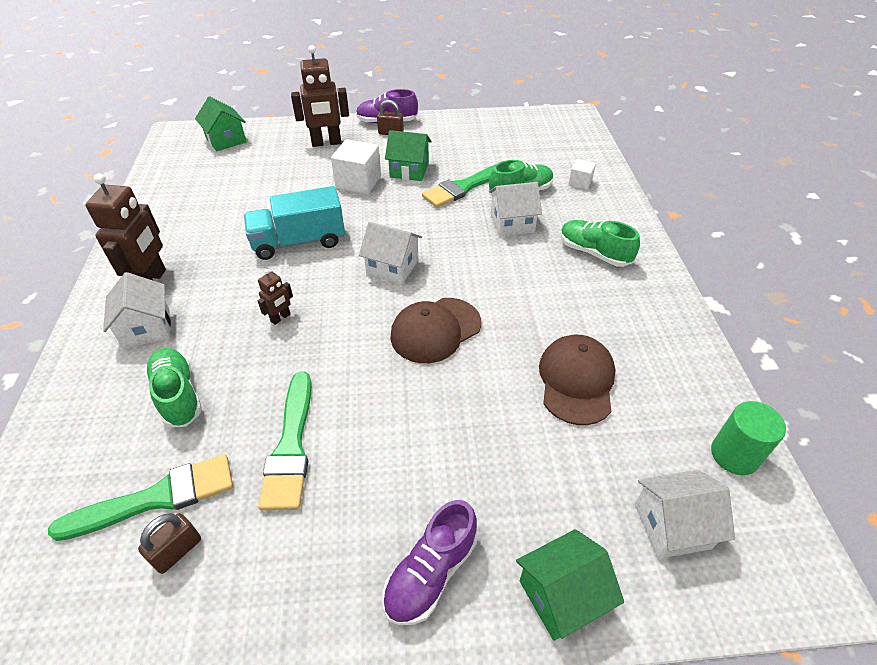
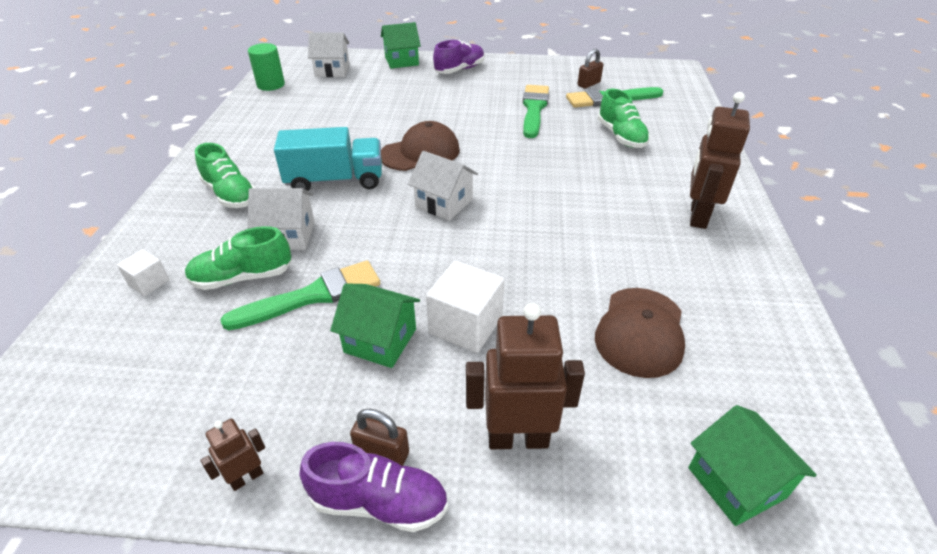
camera: 170 degrees left, 5 degrees down
(146, 328) = (674, 177): white house -> none
(280, 318) = (554, 173): brown robot -> brown robot (246, 477)
(299, 242) = (547, 241): turquoise truck -> turquoise truck (335, 181)
(576, 381) = (333, 118): brown cap -> brown cap (640, 331)

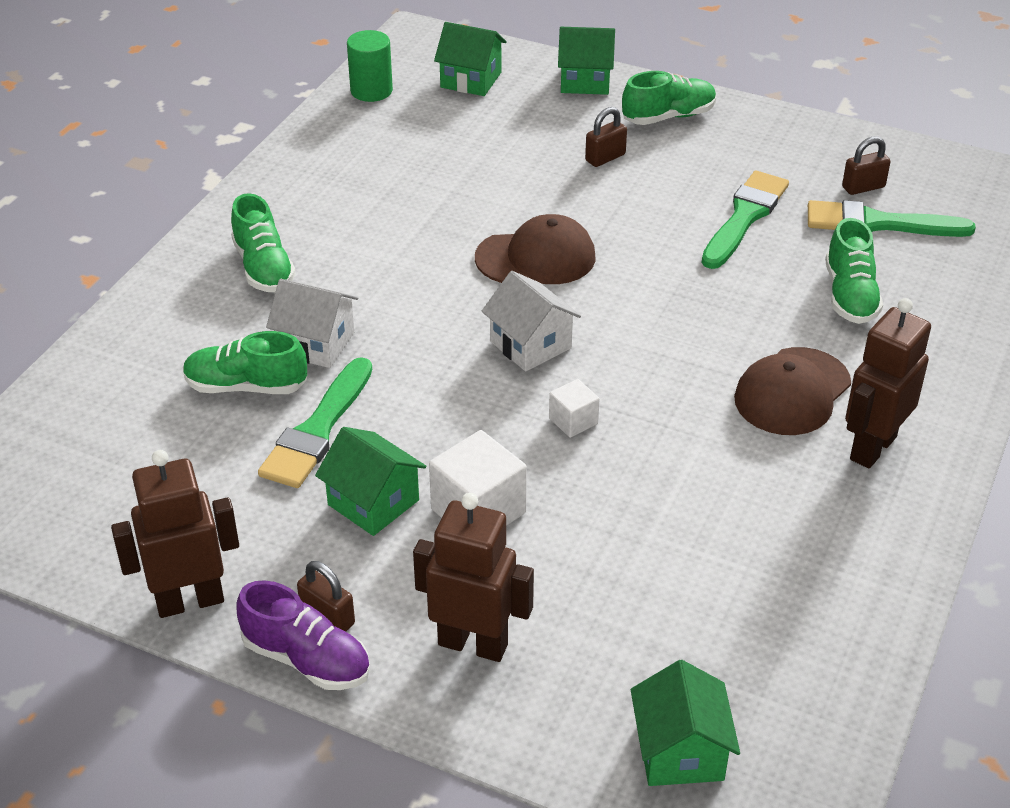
camera: 20 degrees right, 0 degrees up
(149, 283) = (142, 367): white cube -> white cube (573, 421)
(246, 477) = (190, 601): brown robot -> brown robot, size x2.02
(312, 296) = (317, 430): green brush -> green brush turned 120 degrees clockwise
(332, 70) = (471, 80): white house -> green house
(335, 181) = (402, 277): turquoise truck -> none
(434, 94) = (605, 158): none -> brown padlock
(459, 70) = (668, 117): purple shoe -> green shoe
(640, 331) = (683, 574): brown cap -> brown cap (792, 392)

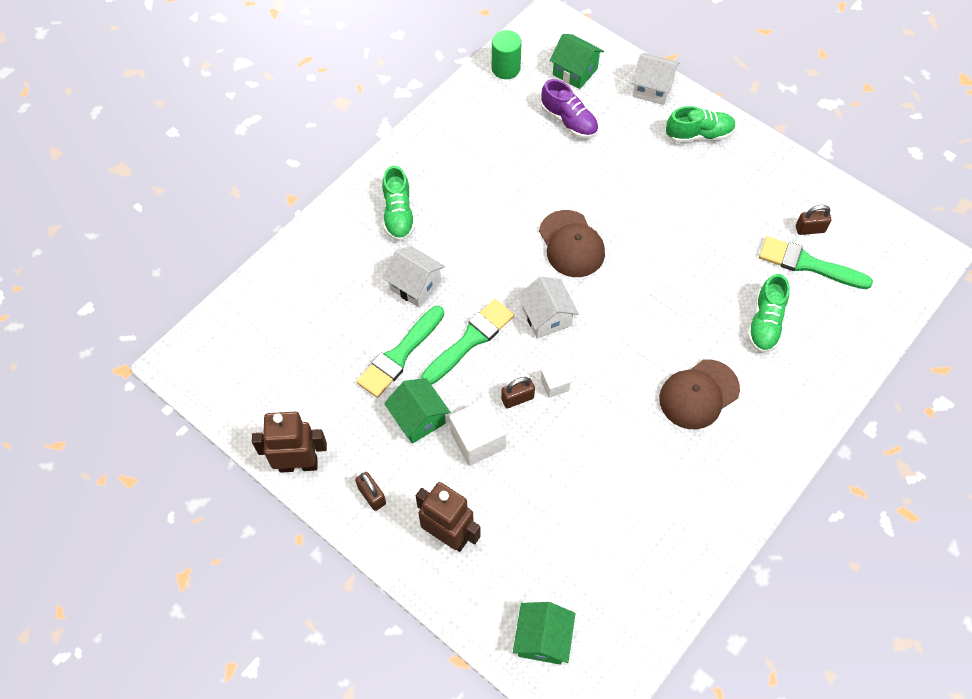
camera: 15 degrees right, 20 degrees up
(246, 386) = (365, 310): green shoe -> none
(307, 659) = (353, 521): purple shoe -> purple shoe (569, 121)
(536, 258) = (571, 244): brown cap -> brown cap turned 60 degrees clockwise
(585, 81) = (652, 88): green house -> white house
(605, 158) = (643, 164): brown padlock -> brown padlock (517, 398)
(744, 217) = (719, 239): green brush -> green brush (470, 340)
(872, 448) = (733, 451): brown robot -> none

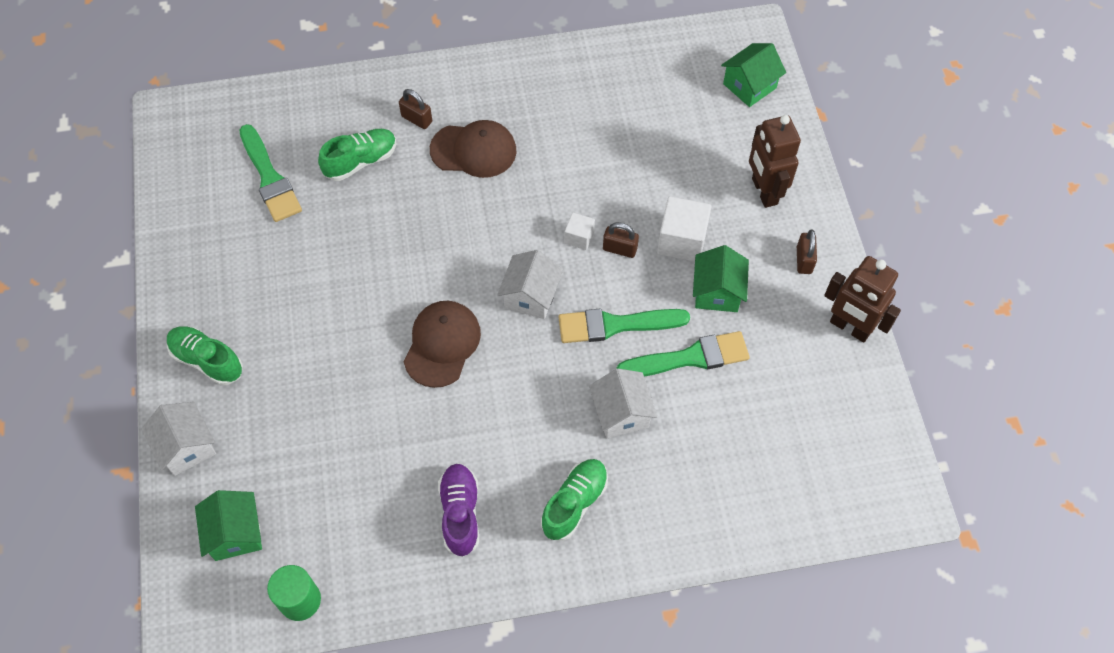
camera: 140 degrees left, 0 degrees up
(569, 121) = (307, 476): purple shoe -> purple shoe (460, 513)
(810, 229) = (230, 203): brown padlock -> brown padlock (417, 119)

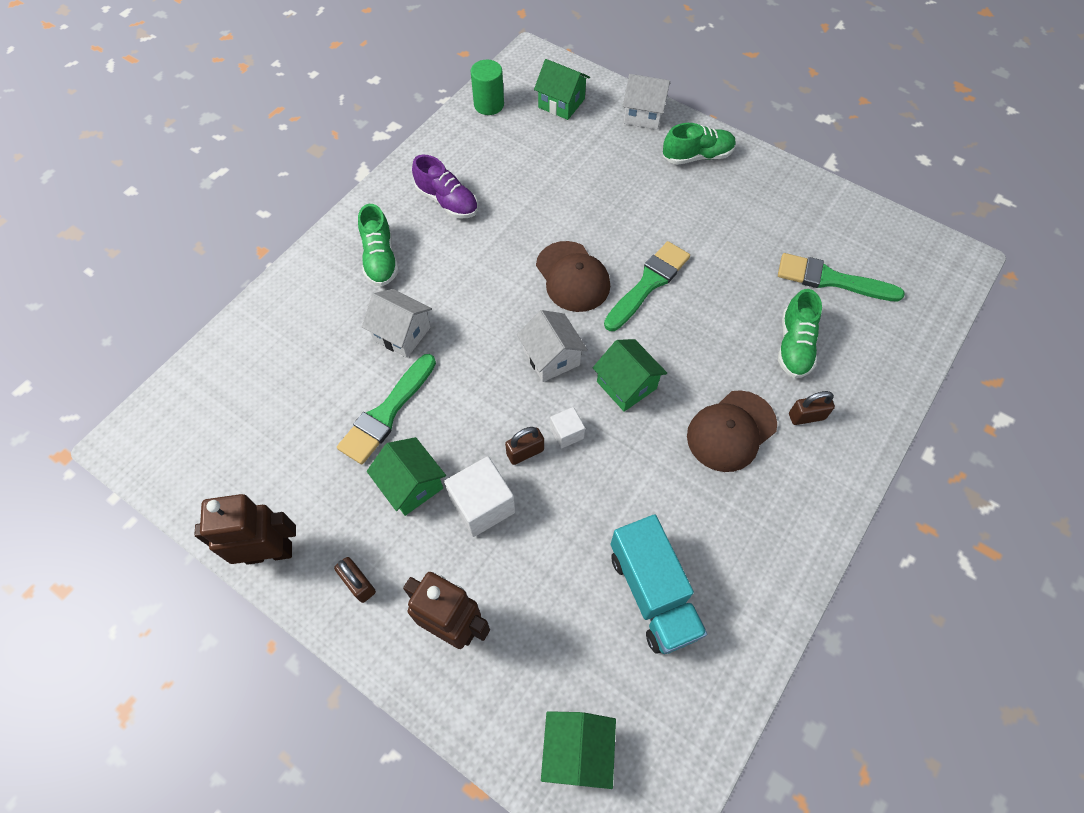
camera: 135 degrees right, 0 degrees up
(502, 233) = (626, 385): none -> green house
(615, 325) = (467, 390): green brush -> green brush (648, 284)
(629, 114) = (652, 593): none -> turquoise truck

